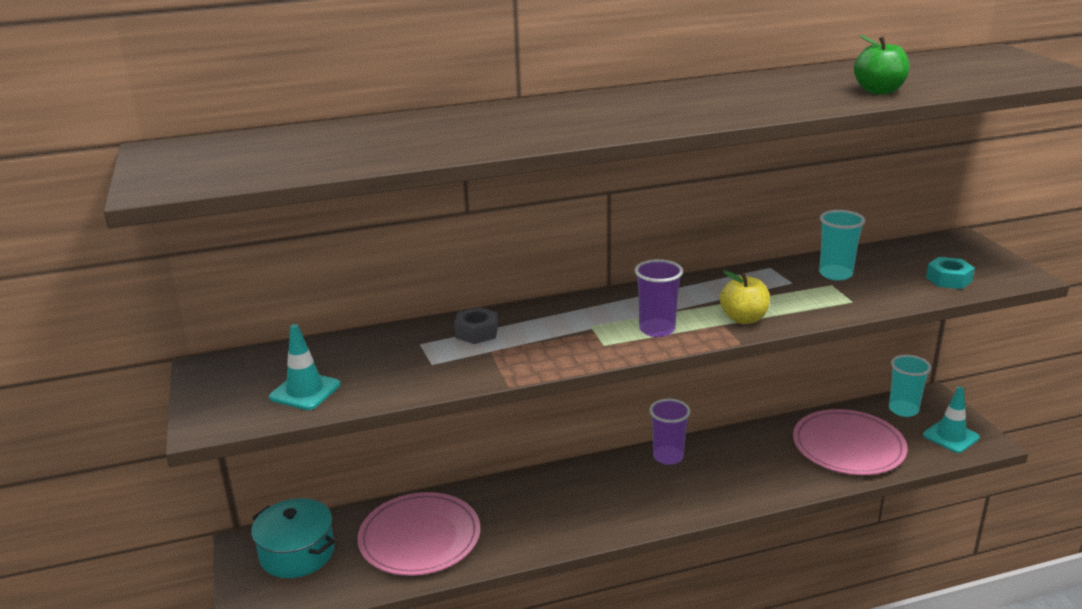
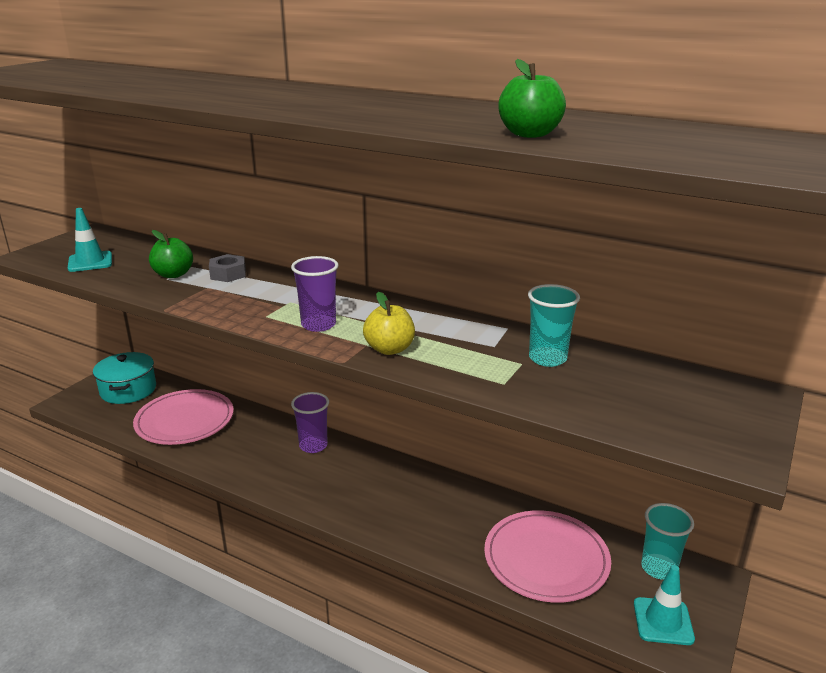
camera: 45 degrees right, 0 degrees up
(428, 357) = (173, 274): none -> green apple
(668, 457) = (397, 471): purple cup -> purple cup (313, 446)
(948, 279) = (645, 416): turquoise nut -> none

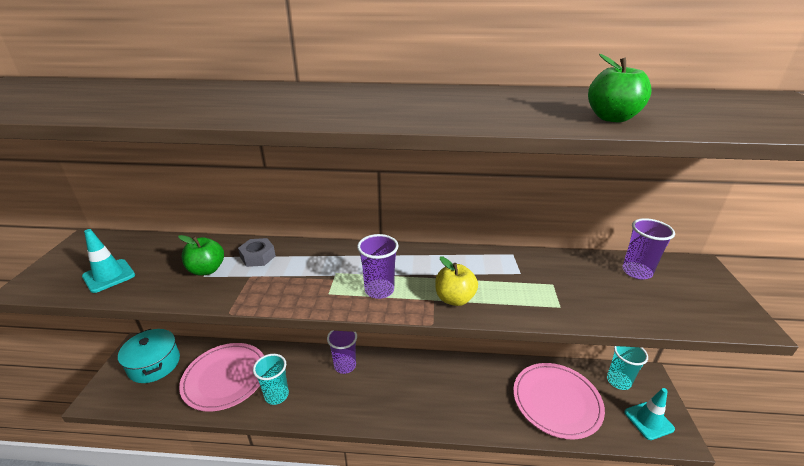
camera: 25 degrees left, 5 degrees up
(547, 358) = (563, 274): turquoise cup -> turquoise cup (276, 395)
(652, 378) = (636, 272): none -> purple cup

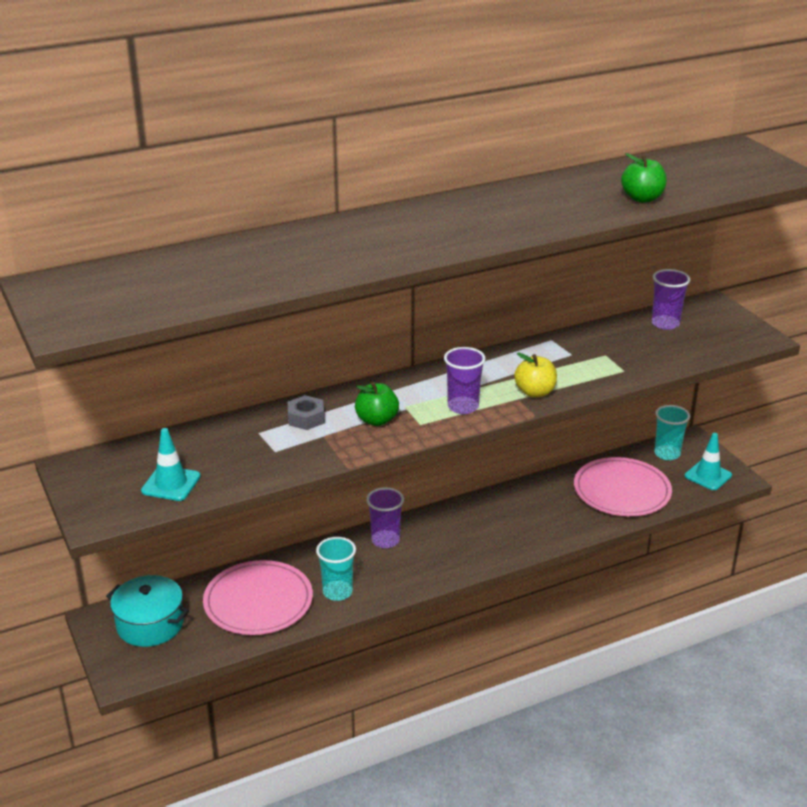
camera: 30 degrees left, 0 degrees up
(207, 270) = (270, 445): green apple -> green apple (377, 420)

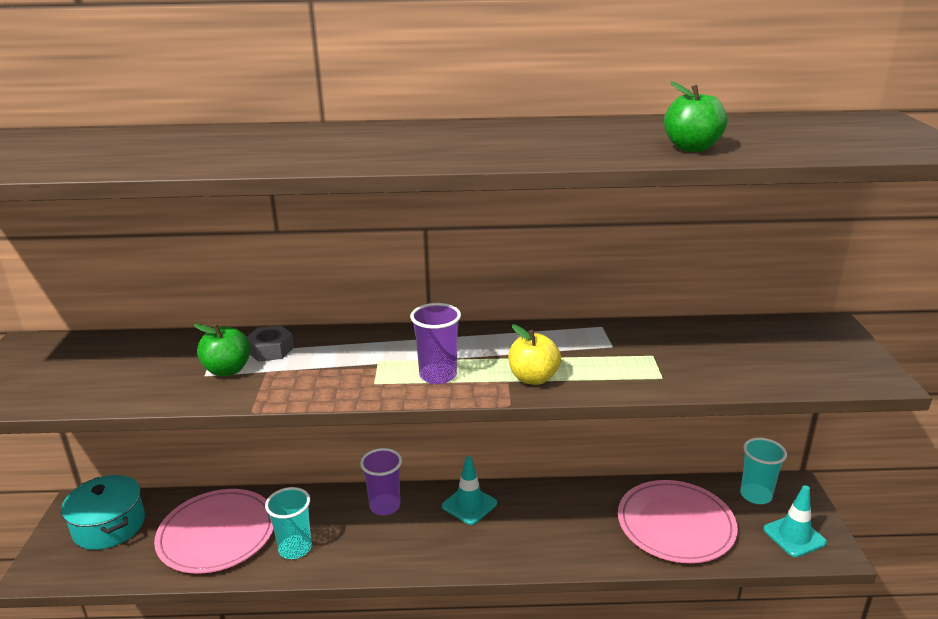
camera: 25 degrees right, 5 degrees down
(171, 484) = (76, 383): turquoise traffic cone -> turquoise traffic cone (469, 505)
(377, 420) = (335, 368): green apple -> green apple (227, 370)
(665, 324) = (754, 336): purple cup -> none

